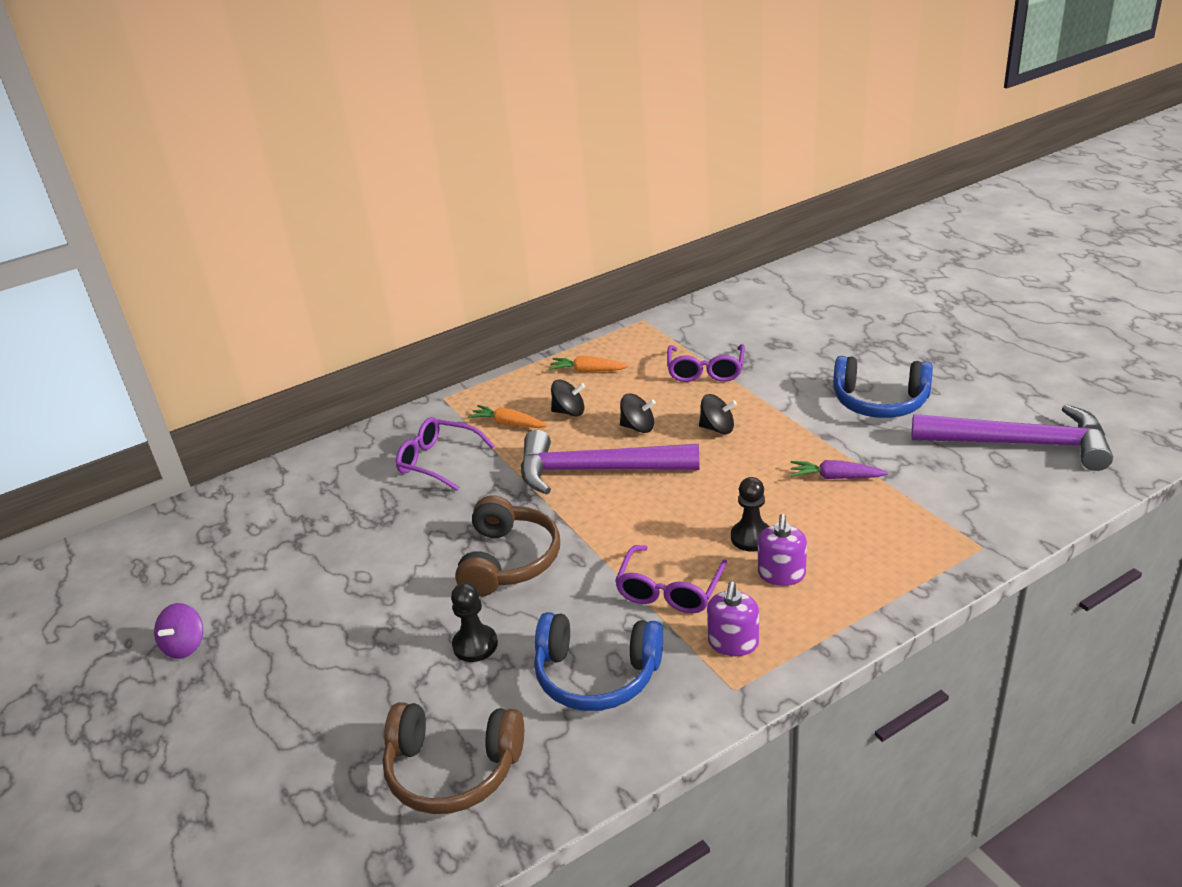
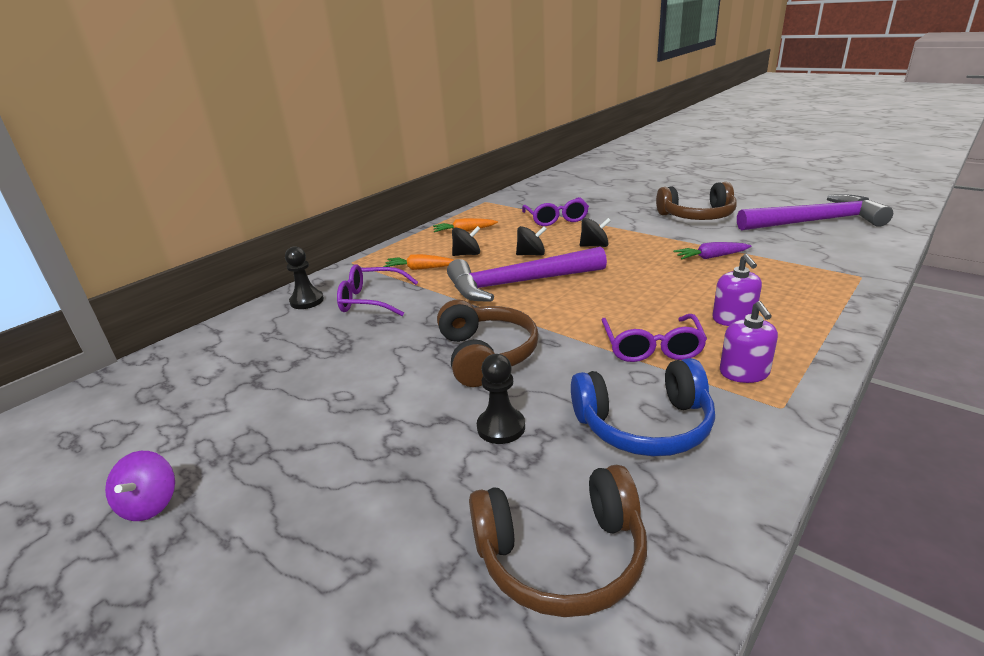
camera: 20 degrees left, 5 degrees down
(751, 537) = (685, 301): black pawn -> black pawn (307, 301)
(880, 402) = (697, 216): blue headphones -> brown headphones

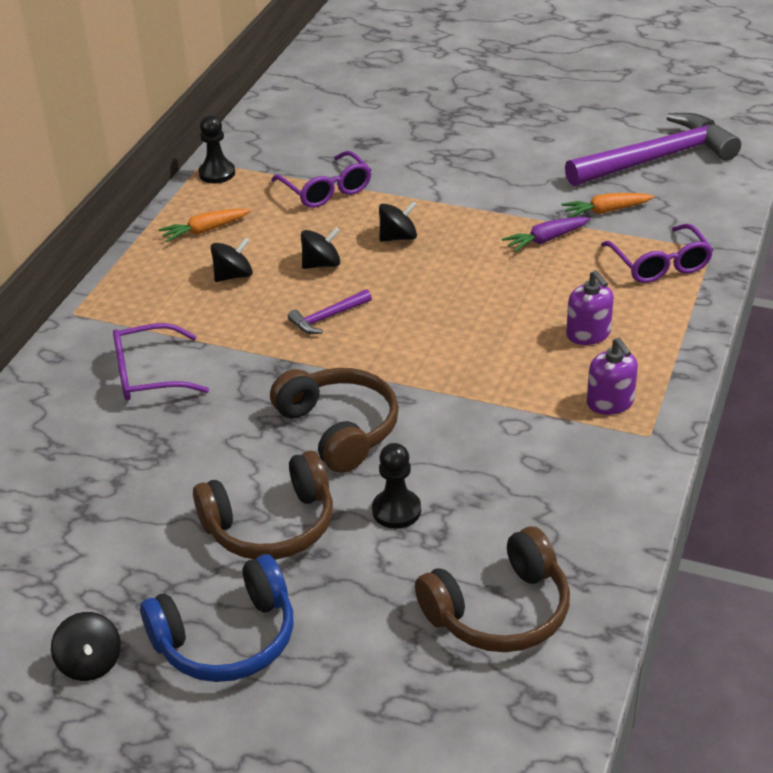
camera: 20 degrees left, 10 degrees up
(150, 504) = (90, 663): purple spinning top -> black spinning top
(307, 301) = (59, 390): black pawn -> black pawn (217, 173)
(420, 268) = (182, 311): orange carrot -> orange carrot (606, 211)
(518, 283) = (328, 317): purple hammer -> purple hammer, size x0.43
(644, 425) = (531, 479): blue headphones -> blue headphones (227, 639)
(652, 347) = (513, 387): purple glasses -> purple glasses (659, 264)
(697, 216) = (513, 163): brown headphones -> brown headphones (271, 525)

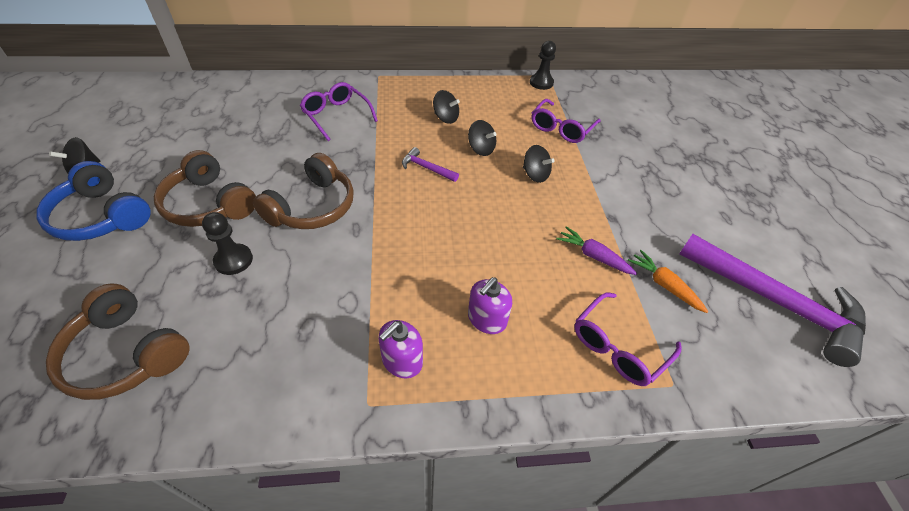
camera: 60 degrees right, 10 degrees up
(205, 231) = (482, 95): orange carrot -> none

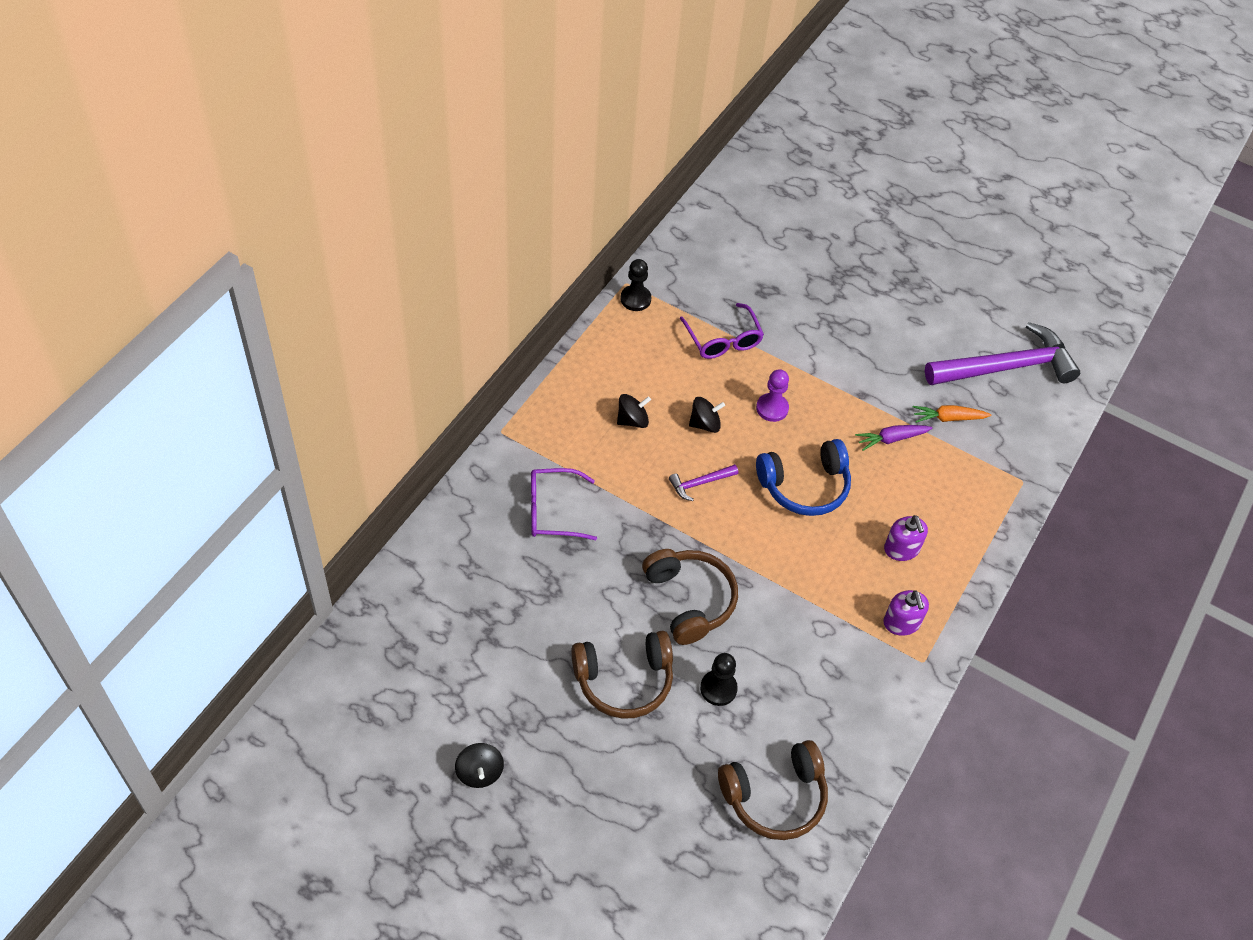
camera: 55 degrees left, 5 degrees up
(101, 216) = (577, 775): blue headphones -> blue headphones (804, 486)
(535, 175) = (772, 408): black spinning top -> purple pawn
(618, 347) = (977, 488): purple glasses -> none

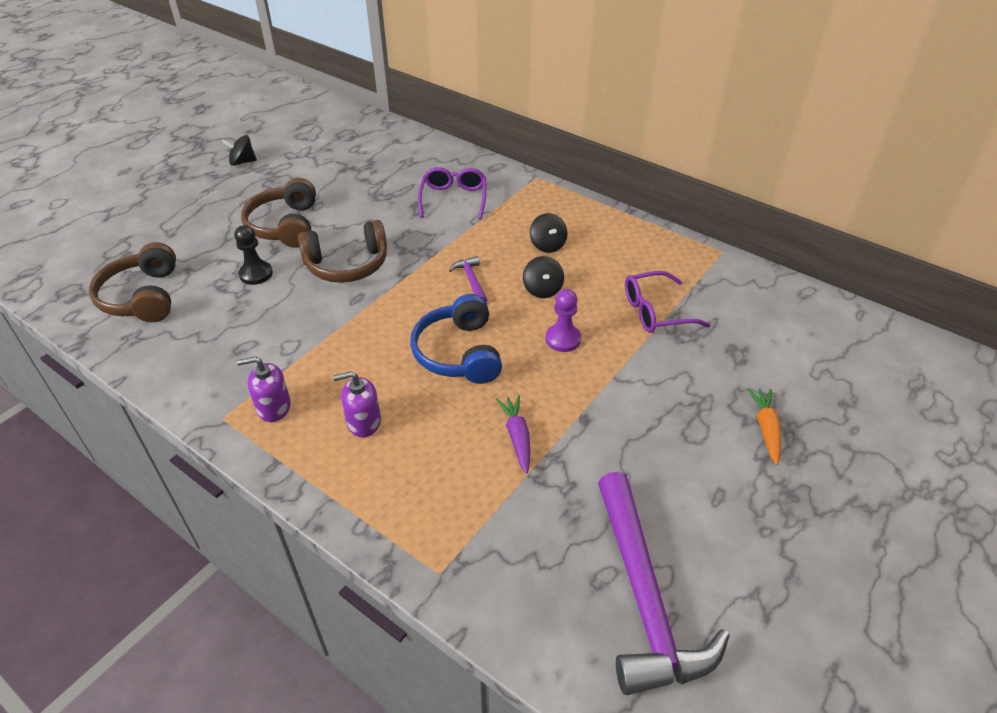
camera: 100 degrees right, 10 degrees down
(635, 299) = (701, 256): black pawn -> none
(948, 418) = (548, 503): orange carrot -> orange carrot (766, 429)

